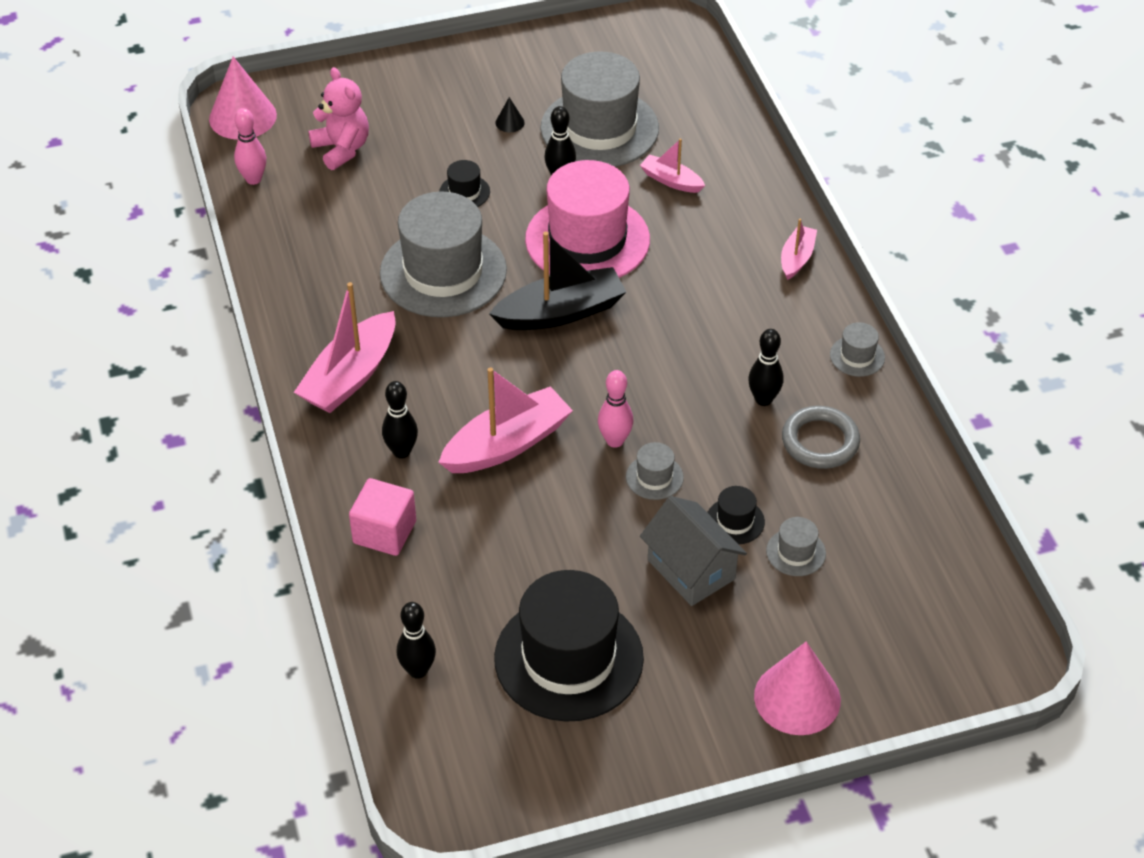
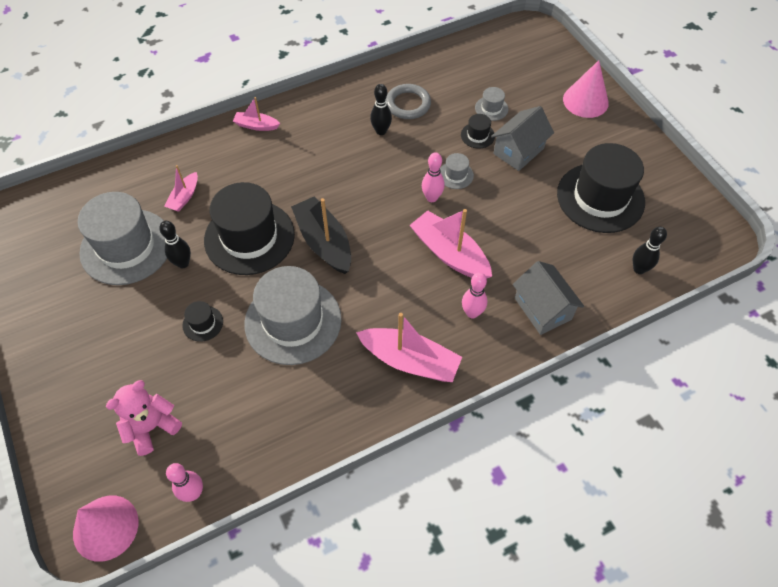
camera: 100 degrees left, 10 degrees up
(384, 532) = (542, 309): pink cube -> grey house
(401, 451) = (472, 313): black bowling pin -> pink bowling pin
(510, 122) = (118, 307): black cone -> none
(587, 240) = (249, 237): pink hat -> black hat
(857, 356) = (337, 93): grey hat -> none

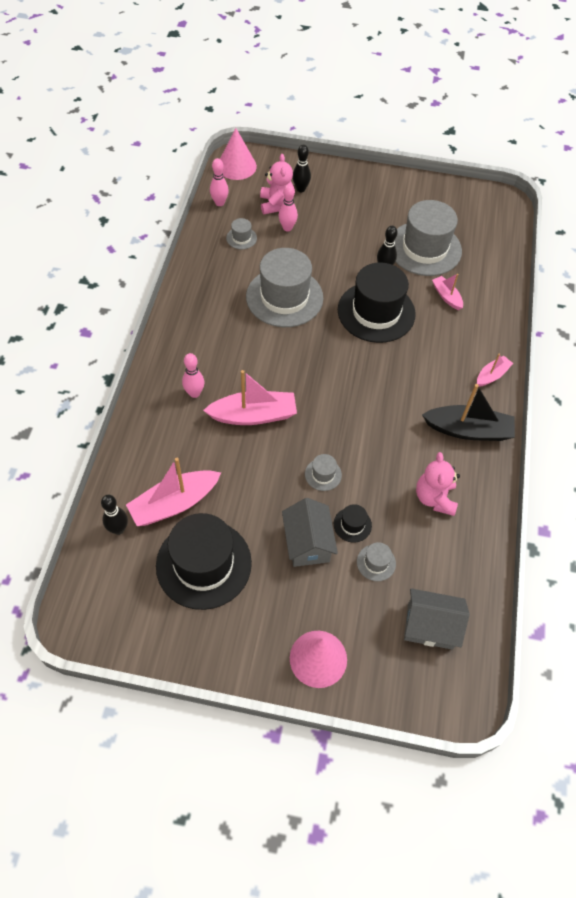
camera: 125 degrees right, 0 degrees up
(203, 323) = (325, 255): black hat -> none
(237, 423) = (241, 238): none -> grey hat
(324, 242) = (333, 349): black boat -> black boat (468, 430)
(381, 131) = (417, 455): black bowling pin -> black bowling pin (301, 189)
(408, 104) = (434, 498): grey ring -> pink teddy bear
(410, 361) = (196, 337): pink boat -> pink boat (174, 504)
(432, 198) = (314, 441): pink bowling pin -> pink bowling pin (287, 228)
(542, 309) = (155, 437): grey house -> grey house (430, 626)

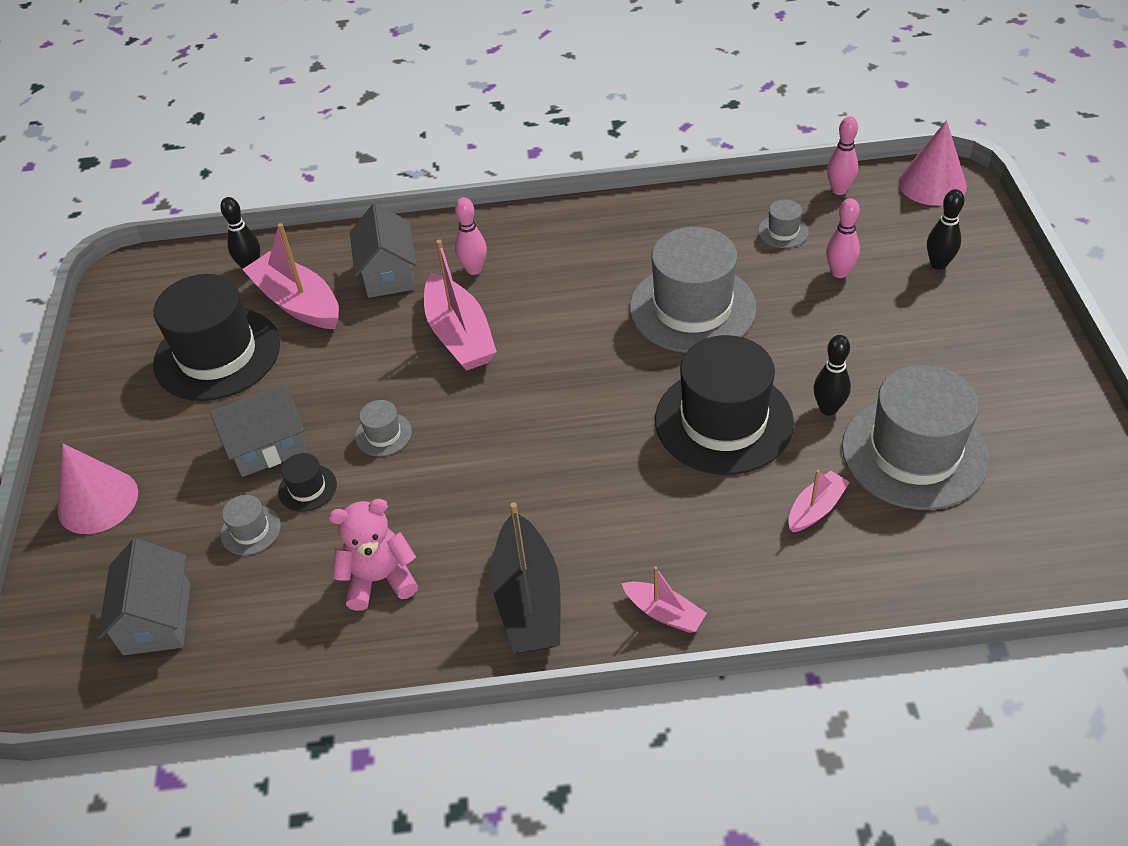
camera: 80 degrees right, 10 degrees down
(173, 442) = (388, 274): none -> grey house
(276, 204) = (881, 247): pink teddy bear -> none

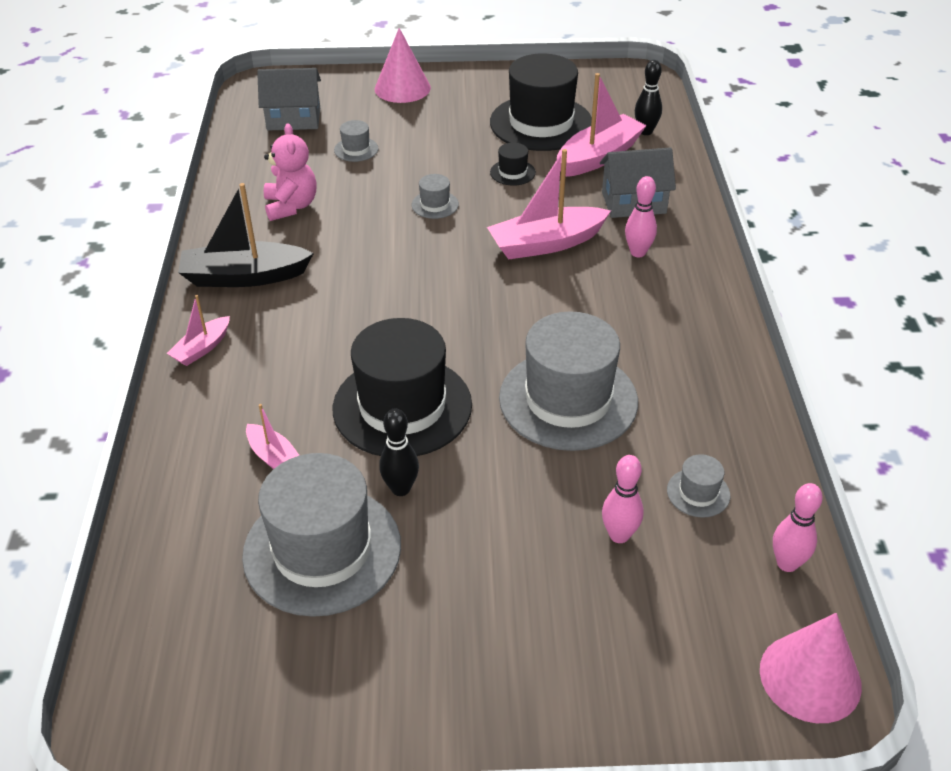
camera: 90 degrees right, 5 degrees down
(267, 446) = (435, 151): grey house -> none
(307, 488) = (388, 171): black hat -> black hat (512, 172)
(938, 264) = (631, 644): black bowling pin -> none

